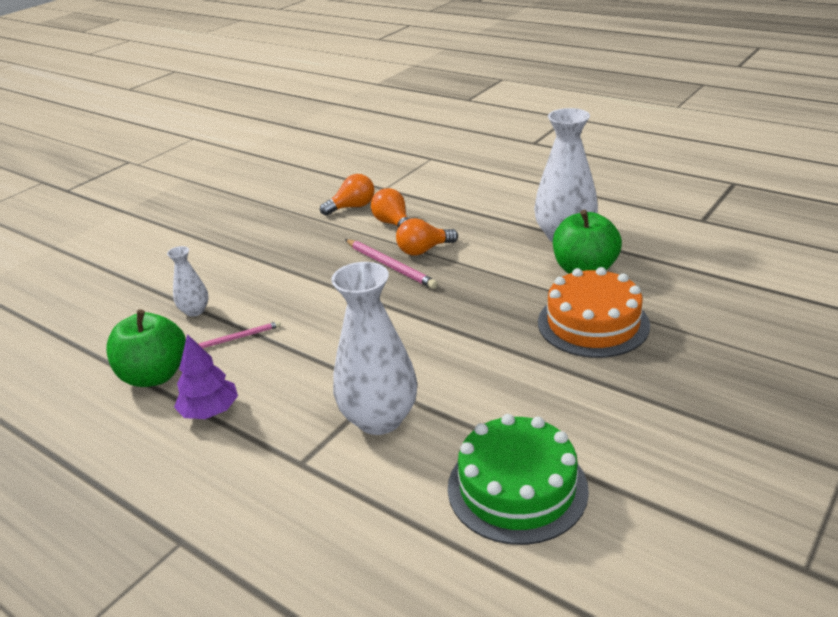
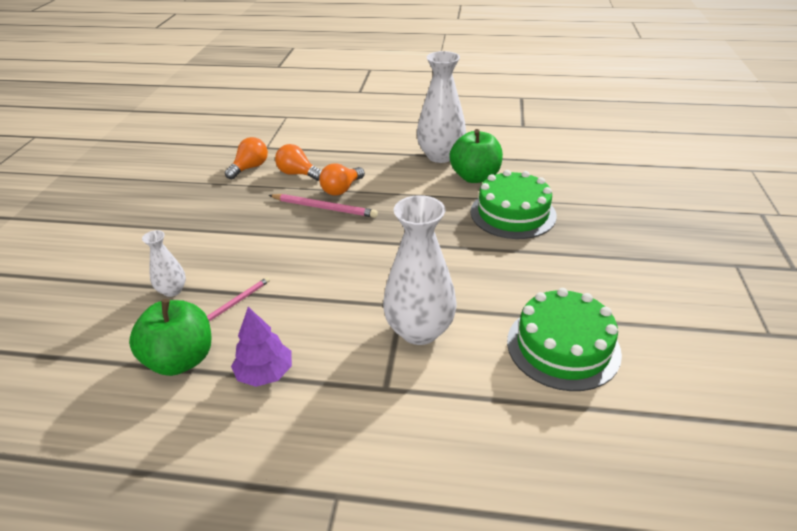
camera: 30 degrees left, 5 degrees up
(593, 323) = (513, 213): orange cake -> green cake

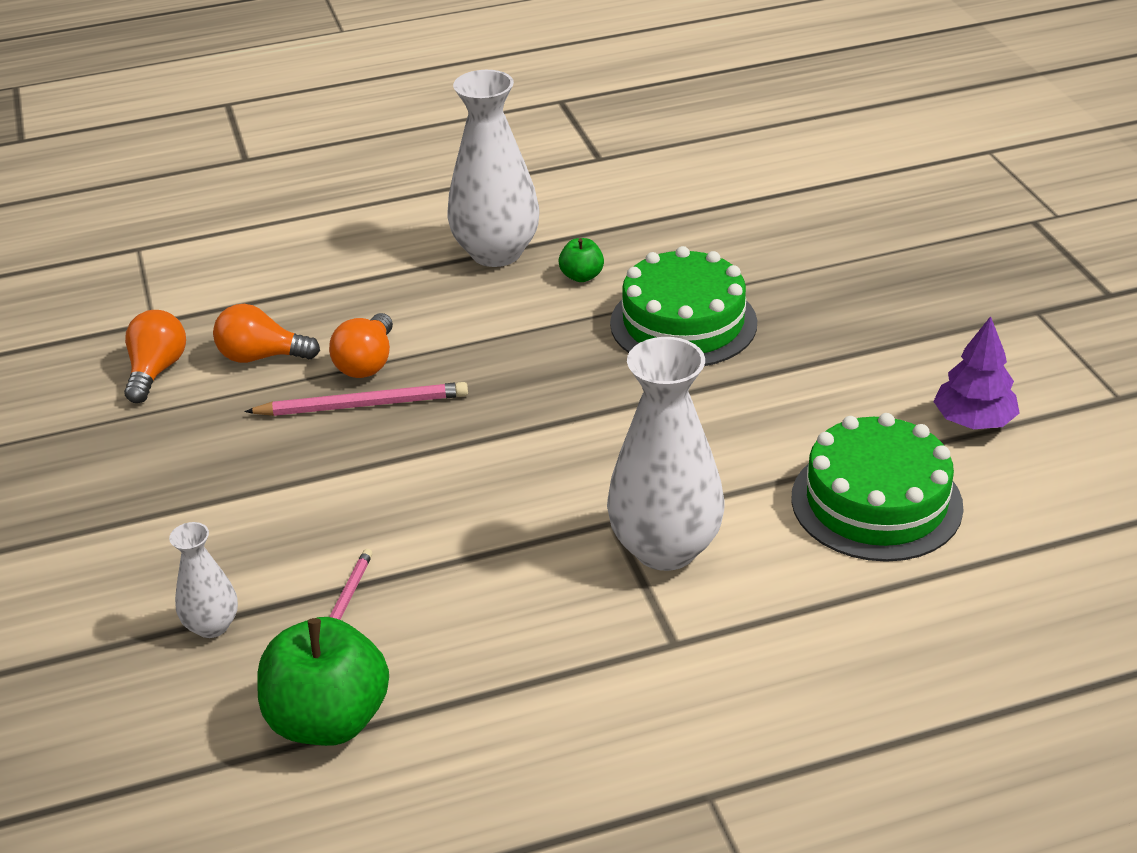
camera: 25 degrees left, 0 degrees up
(265, 373) = (481, 689): purple tree -> purple tree (973, 421)
(475, 177) = (582, 276): green apple -> green apple, size x0.48

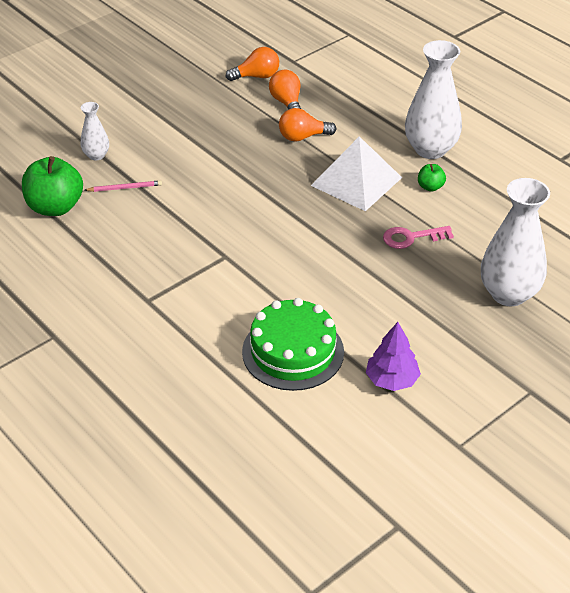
camera: 65 degrees right, 5 degrees up
(363, 405) = (269, 147): pink pencil -> none
(520, 339) = (356, 181): none -> white pyramid
(665, 548) = (214, 280): white vase -> white vase (508, 294)
(683, 323) = (411, 238): green cake -> pink key

